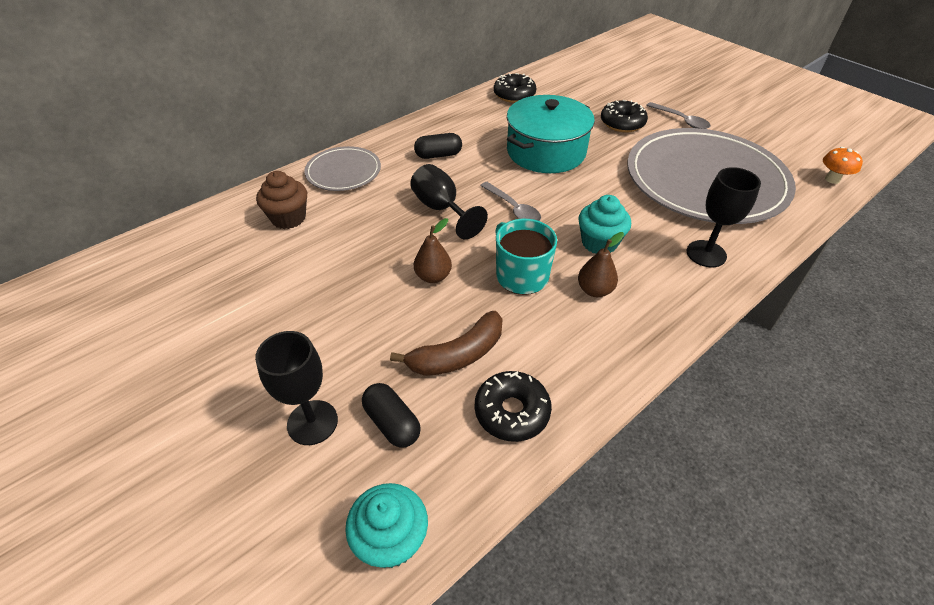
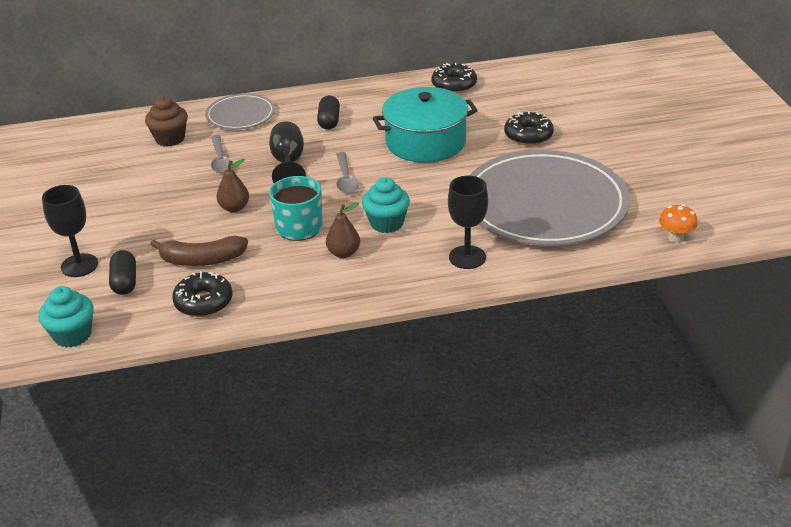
camera: 30 degrees right, 10 degrees down
(438, 155) = (329, 121): black capsule -> black capsule turned 75 degrees clockwise
(681, 120) = (592, 148): grey spoon -> grey spoon (220, 160)

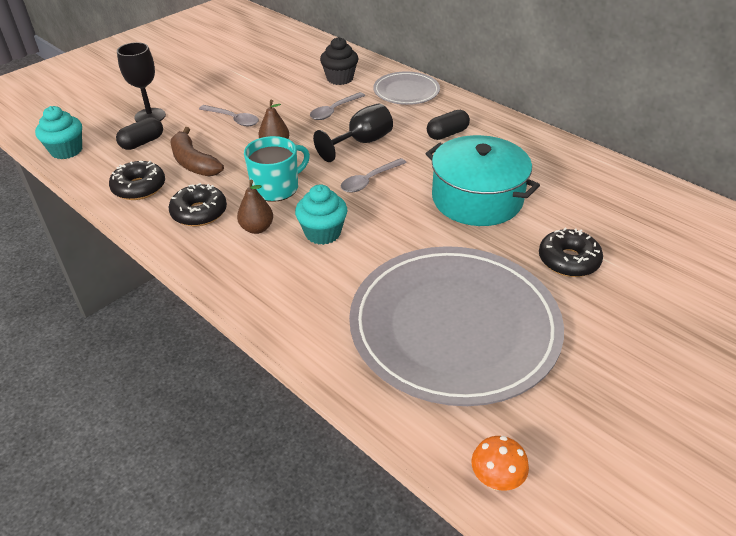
camera: 55 degrees right, 5 degrees up
(157, 217) = (233, 119): none -> grey spoon
(170, 139) = (340, 78): brown cupcake -> black cupcake
(454, 85) = (595, 173): black donut -> black donut (199, 213)
(467, 257) = (310, 309): black goblet -> none

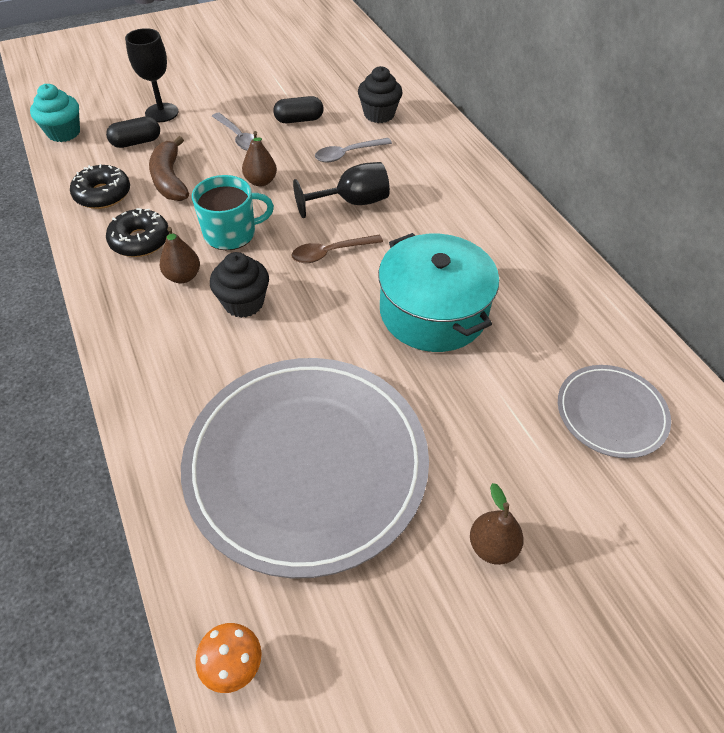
camera: 20 degrees right, 10 degrees up
(323, 233) = (243, 303): turquoise cupcake -> black cupcake
(369, 180) = (331, 253): grey spoon -> brown spoon
(406, 91) = (441, 149): grey plate -> grey plate (611, 413)
(447, 134) = (453, 217): black capsule -> black capsule (299, 120)
(568, 260) = (486, 425): black donut -> none
(627, 335) = (492, 546): none -> brown pear

